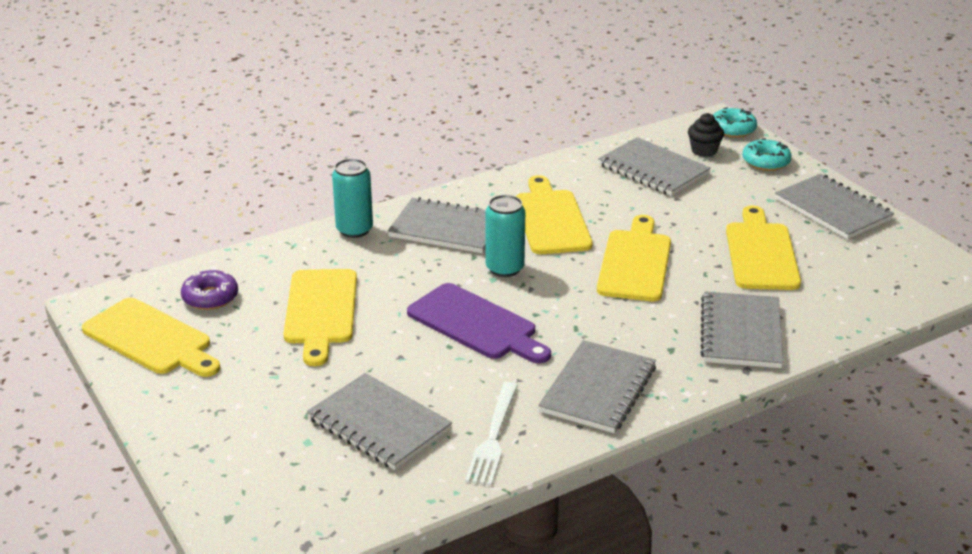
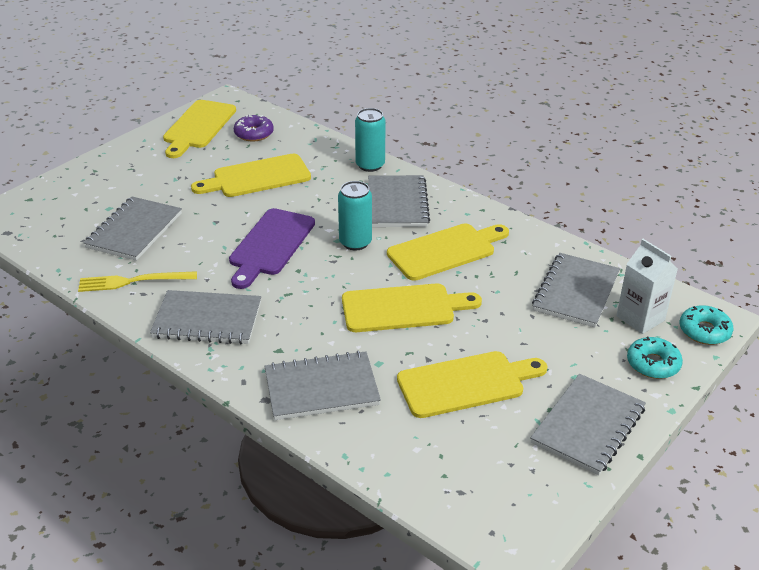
camera: 70 degrees right, 5 degrees up
(493, 437) = (133, 281): white fork -> yellow fork
(704, 151) = (640, 318): black cupcake -> white carton

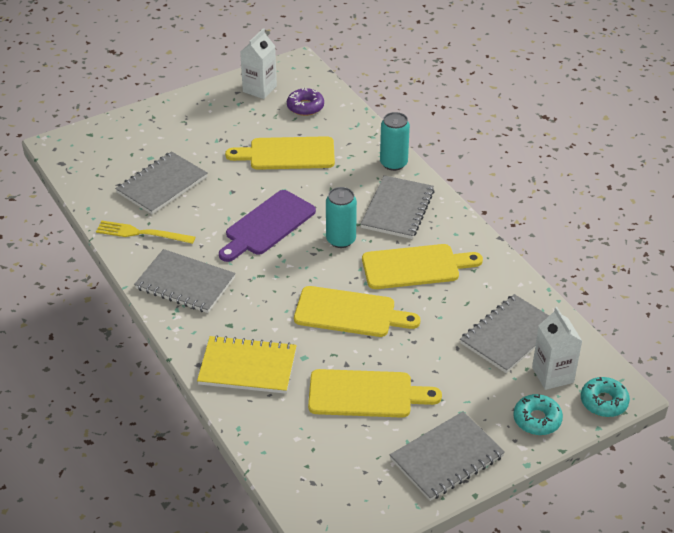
camera: 20 degrees right, 5 degrees up
(198, 127) = (259, 89): yellow cutting board -> white carton
(321, 388) = (247, 367): grey notebook -> yellow notebook

